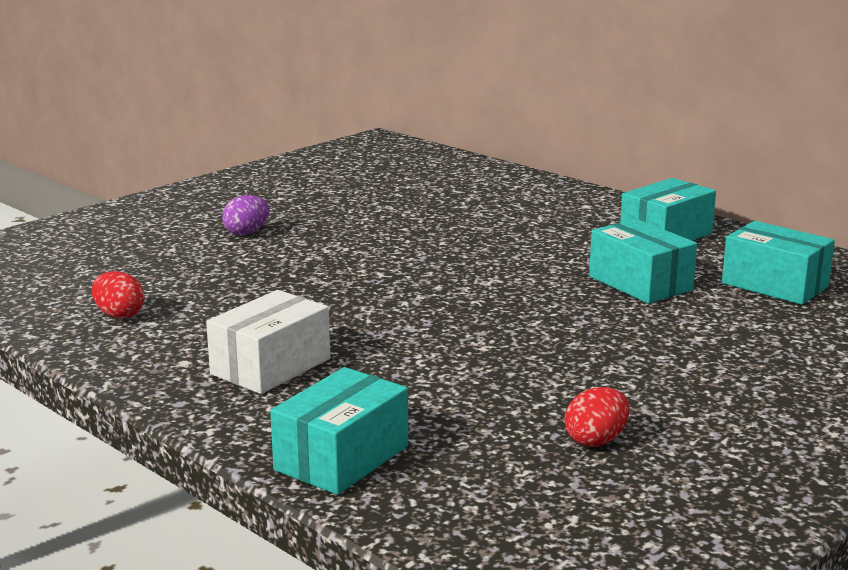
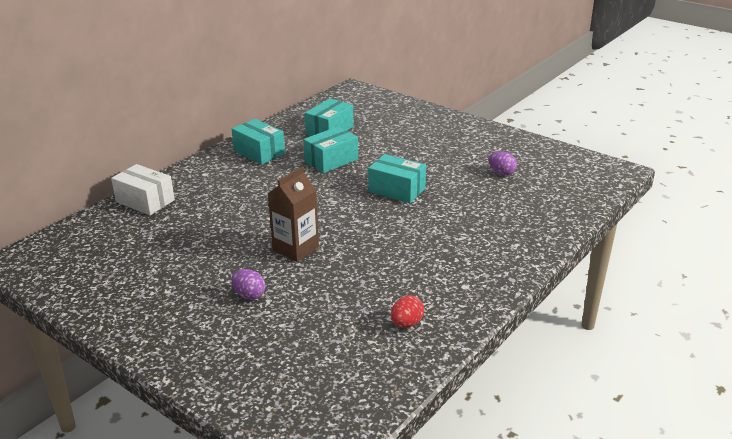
camera: 95 degrees left, 10 degrees up
(271, 366) = (461, 257): white box -> white box (145, 201)
(342, 458) = (544, 227): turquoise box -> turquoise box (397, 190)
(347, 256) = (296, 249): none -> brown carton
(596, 440) = (501, 173): red egg -> purple egg

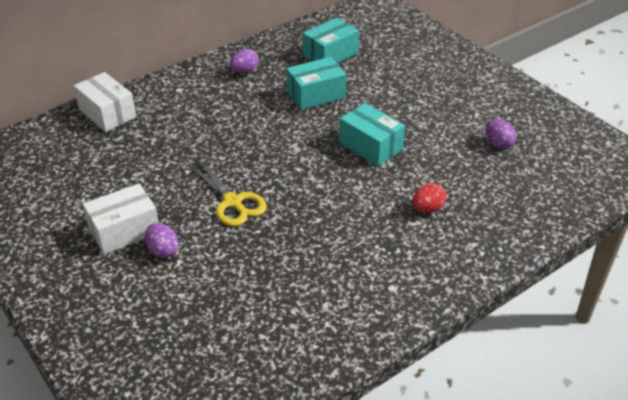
camera: 15 degrees right, 10 degrees up
(205, 286) = (124, 230): none -> white box
(259, 152) = (245, 71): turquoise box -> purple egg
(296, 249) = (233, 202): brown carton -> yellow scissors
(406, 323) = (309, 322): red egg -> red egg (427, 209)

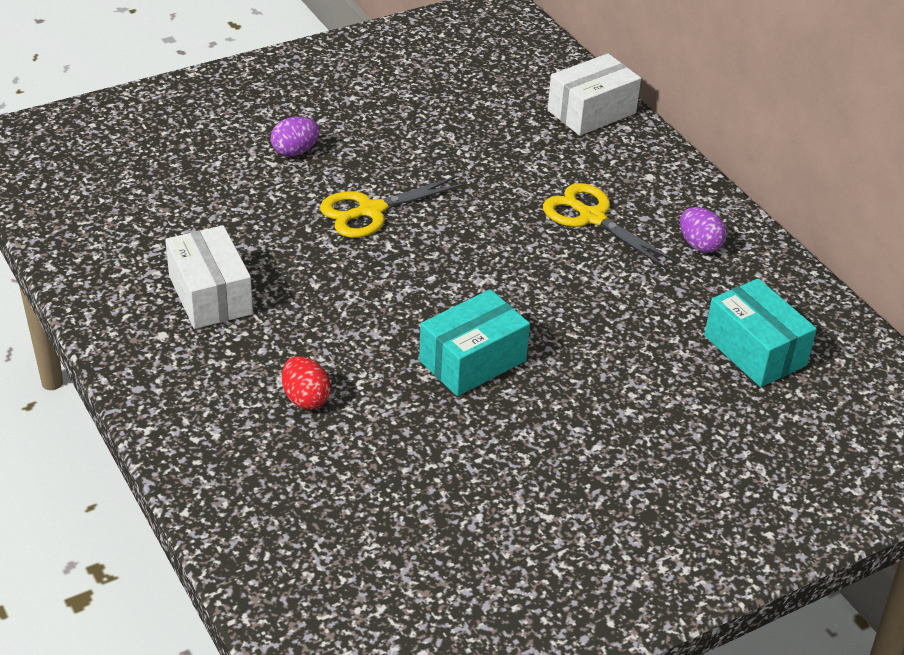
camera: 95 degrees right, 0 degrees up
(124, 230) = (340, 124): white box -> white box (210, 295)
(225, 109) = (591, 217): none -> yellow scissors
(316, 95) = (624, 317): turquoise box -> none
(498, 144) = (452, 524): purple egg -> none

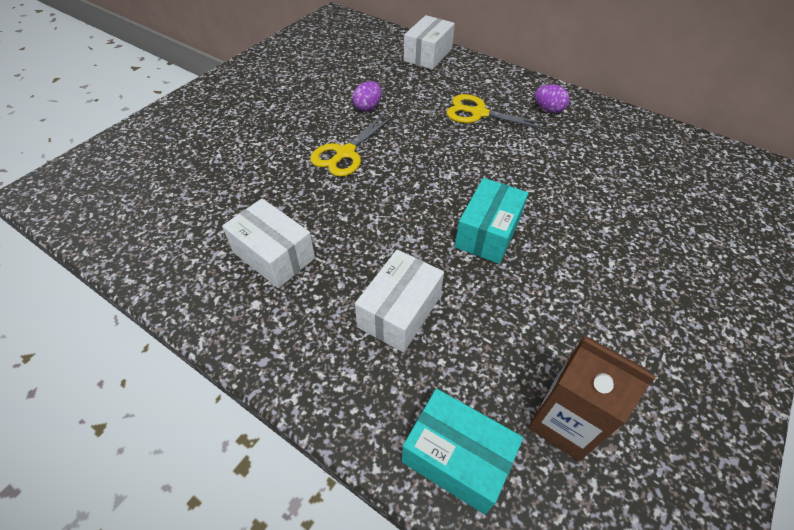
camera: 25 degrees left, 10 degrees up
(295, 151) = (268, 131): purple egg -> purple egg (368, 107)
(305, 398) = (399, 311): red egg -> white box
(395, 554) = (564, 422): none -> brown carton
(755, 350) = (634, 161): turquoise box -> turquoise box (456, 458)

